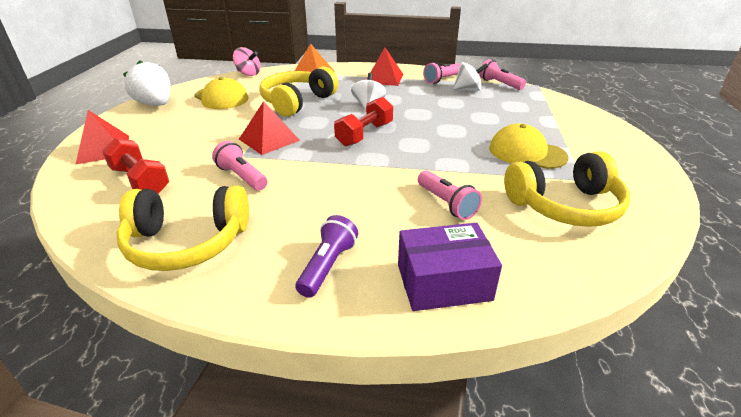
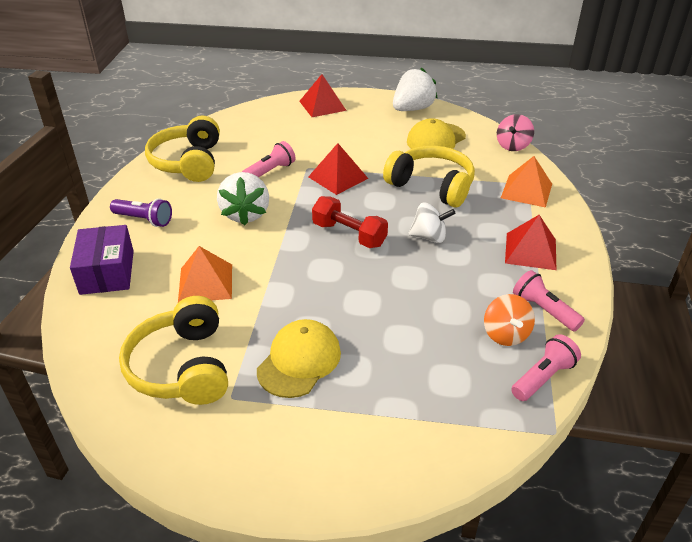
camera: 90 degrees right, 5 degrees up
(140, 181) = (270, 130): red dumbbell -> none
(326, 188) = (245, 214): none -> white strawberry
(446, 204) = (205, 283): pink flashlight -> orange pyramid
(468, 90) = (505, 334): white spinning top -> orange spinning top

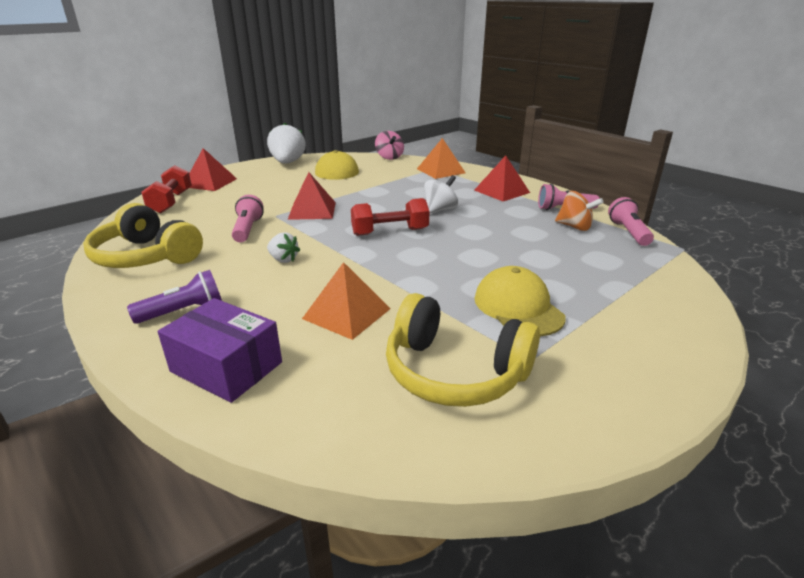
camera: 50 degrees left, 10 degrees down
(245, 214) = (283, 259): white strawberry -> white strawberry, size x0.52
(270, 115) = (171, 202): none -> red dumbbell
(432, 186) = (385, 189): yellow headphones -> none

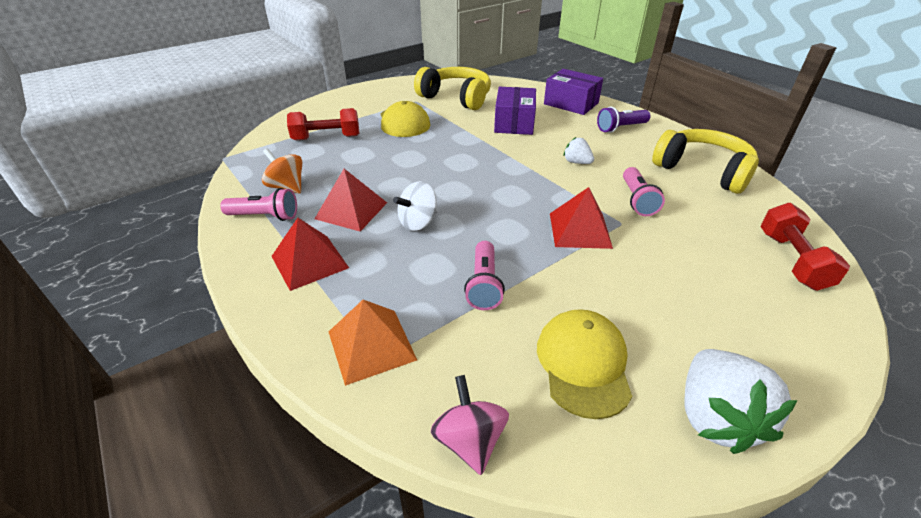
camera: 175 degrees left, 10 degrees up
(210, 182) = (798, 320): red pyramid -> red pyramid (351, 210)
(346, 313) = (514, 123): orange pyramid -> purple box
(390, 232) = (483, 189): red dumbbell -> red dumbbell (326, 138)
(628, 232) = (243, 177): pink flashlight -> pink flashlight (484, 285)

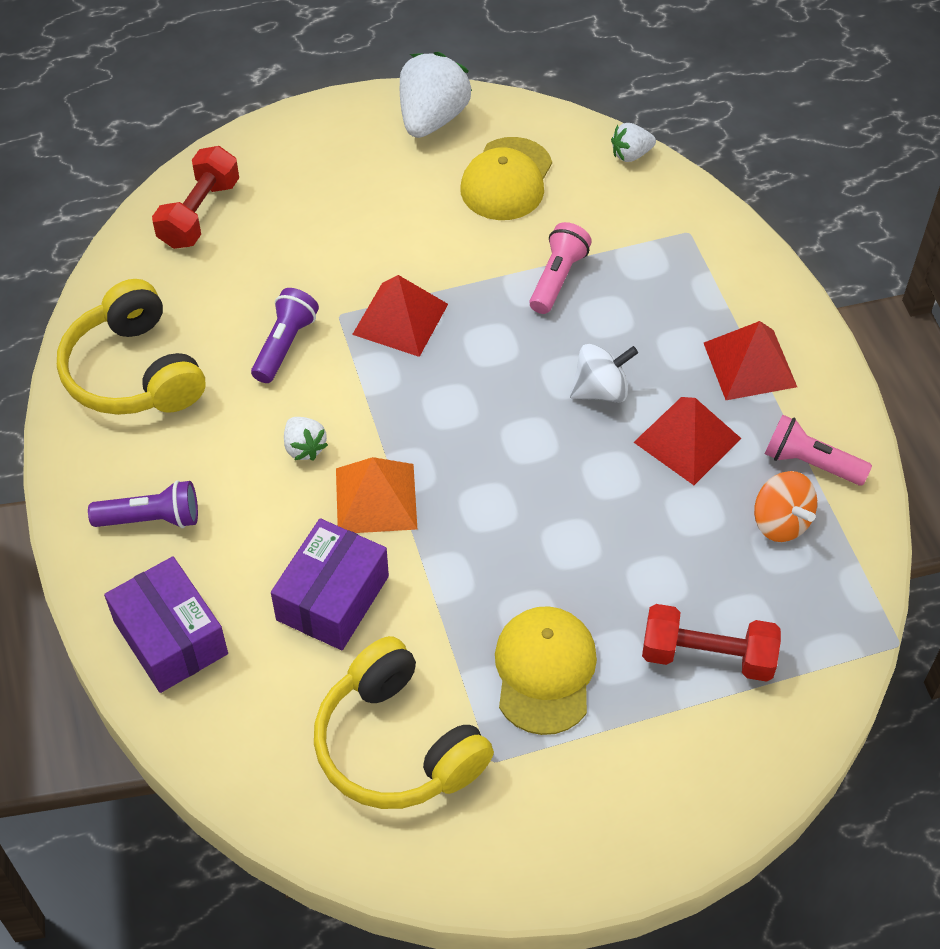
camera: 160 degrees left, 15 degrees up
(371, 345) = (693, 246): orange pyramid -> orange pyramid (376, 498)
(469, 440) = (631, 154): pink spinning top -> white strawberry
(637, 200) = (285, 345): pink flashlight -> purple flashlight

